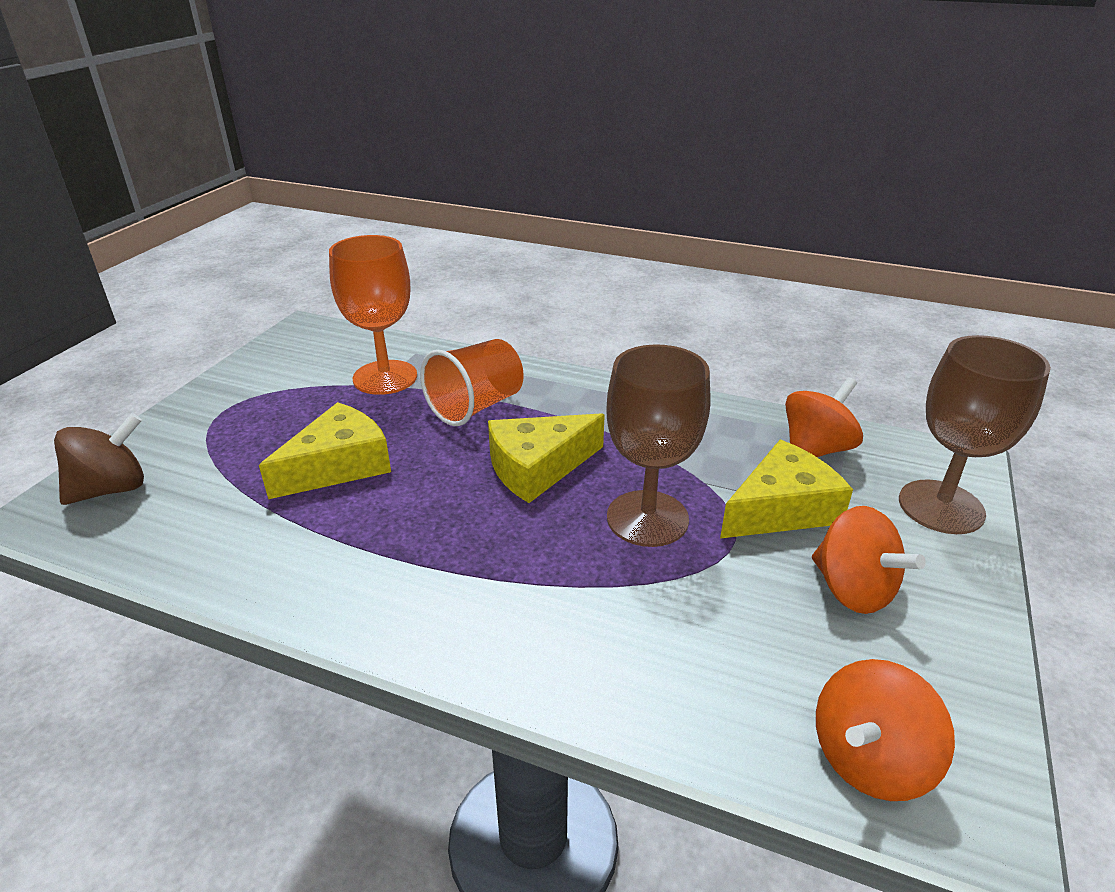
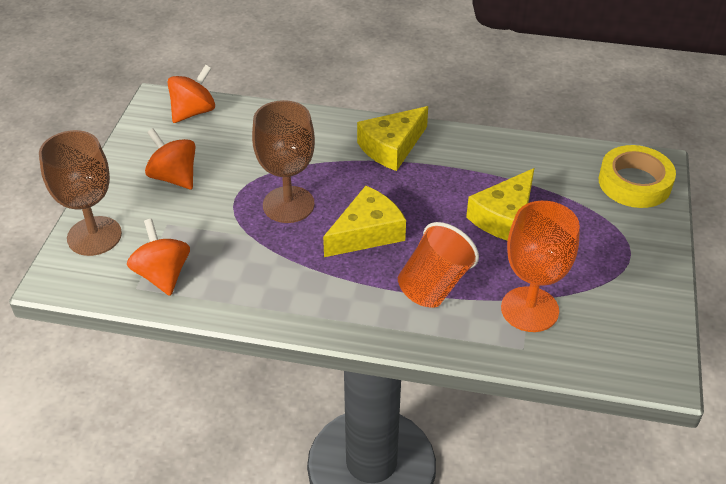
camera: 170 degrees right, 10 degrees up
(111, 489) = (634, 183): brown spinning top -> yellow tape
(781, 509) = (201, 221): yellow cheese -> yellow cheese (392, 147)
(815, 449) = (163, 275): orange spinning top -> orange spinning top turned 120 degrees clockwise

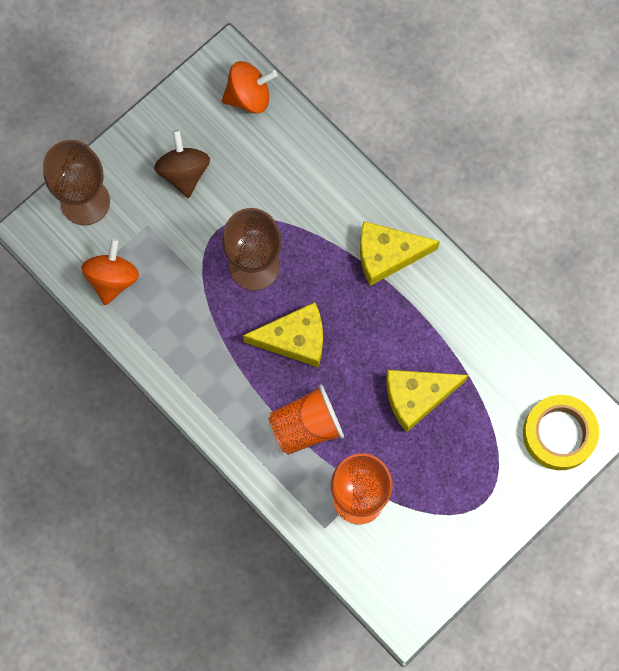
camera: 35 degrees right, 30 degrees up
(174, 177) = (184, 172): orange spinning top -> brown spinning top

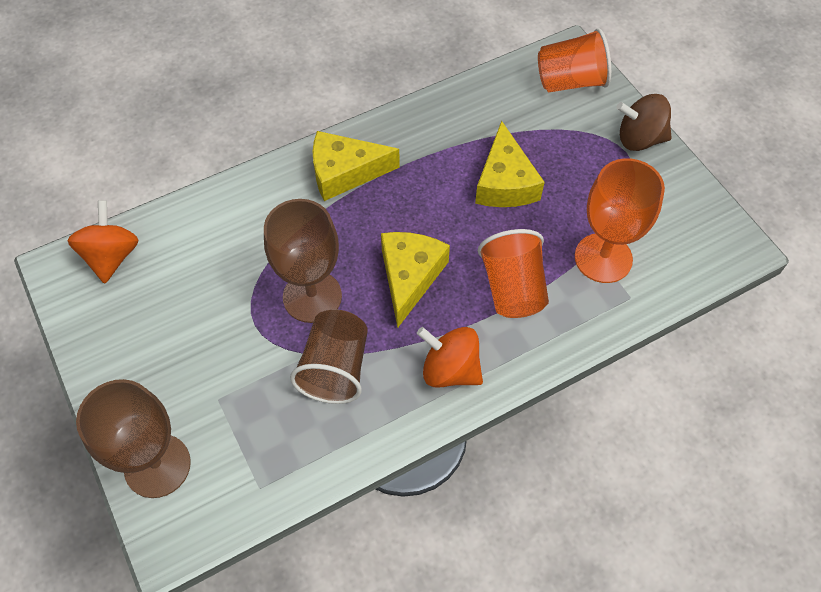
camera: 75 degrees left, 15 degrees down
(112, 279) = (271, 455): orange spinning top -> orange spinning top (450, 369)
(184, 172) = (170, 343): brown spinning top -> brown spinning top (639, 139)
(195, 304) = (335, 368): none -> brown cup
(387, 255) = (345, 172): yellow cheese -> yellow cheese turned 75 degrees clockwise
(559, 434) = (570, 81): yellow tape -> orange cup

